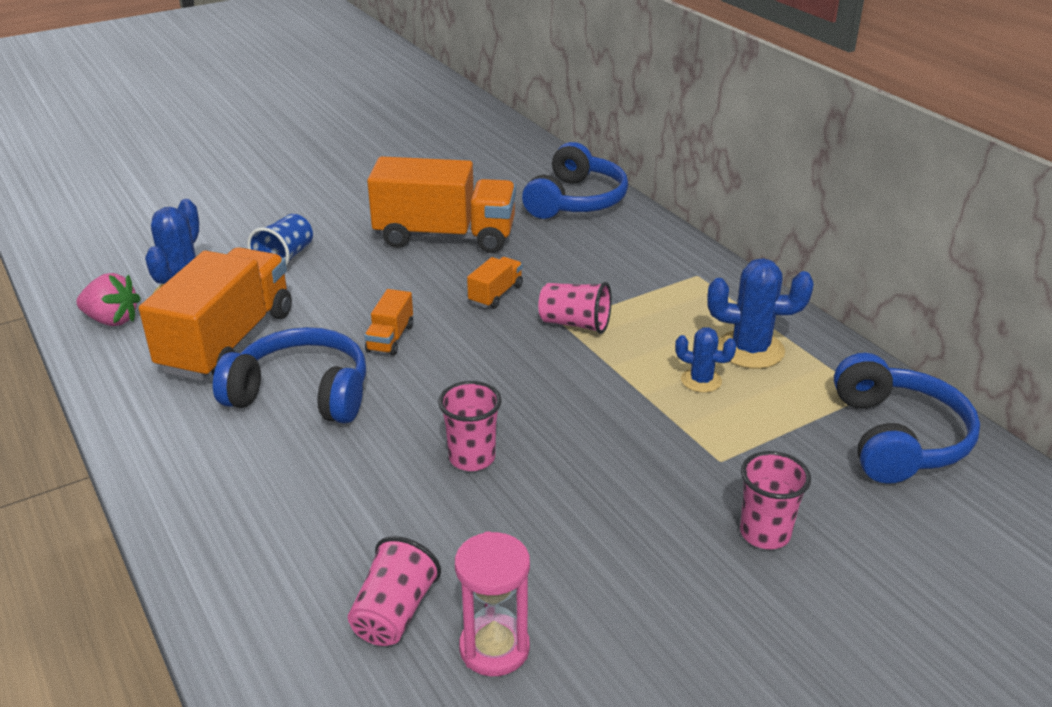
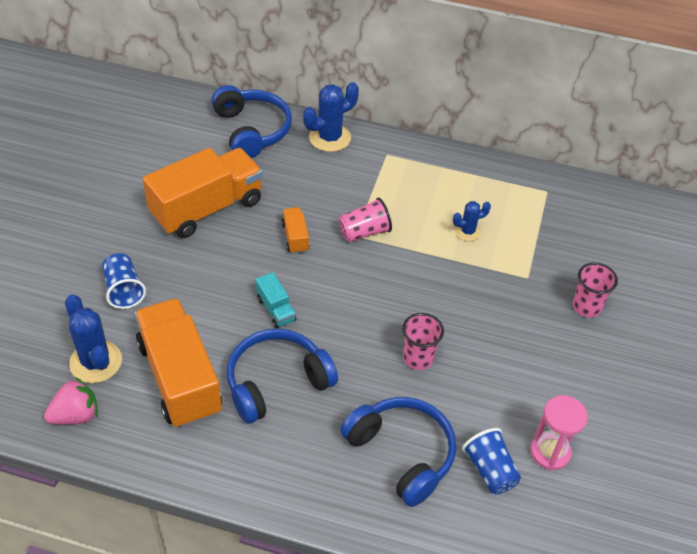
camera: 45 degrees left, 15 degrees up
(390, 338) = (276, 309): orange truck -> turquoise truck
(394, 613) = (490, 470): pink cup -> blue cup
(750, 350) = (468, 195): blue cactus -> blue cactus (329, 138)
(897, 438) = (583, 211): blue headphones -> blue headphones (402, 453)

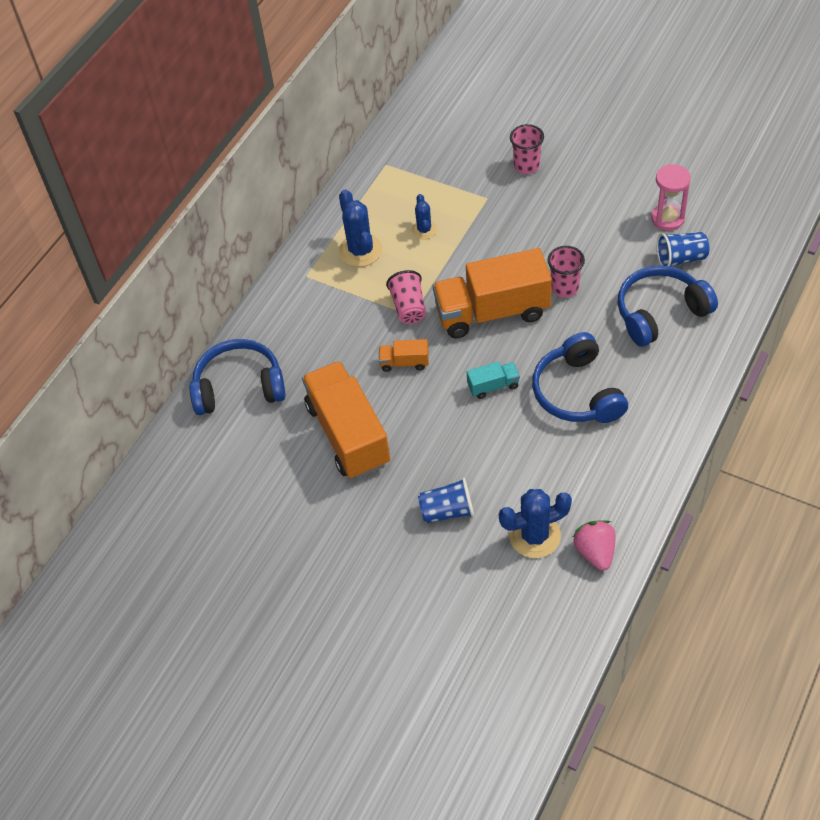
camera: 70 degrees left, 5 degrees up
(180, 378) = (563, 466): orange truck -> orange truck (492, 312)
(329, 138) = (269, 320): blue cactus -> blue cactus (360, 250)

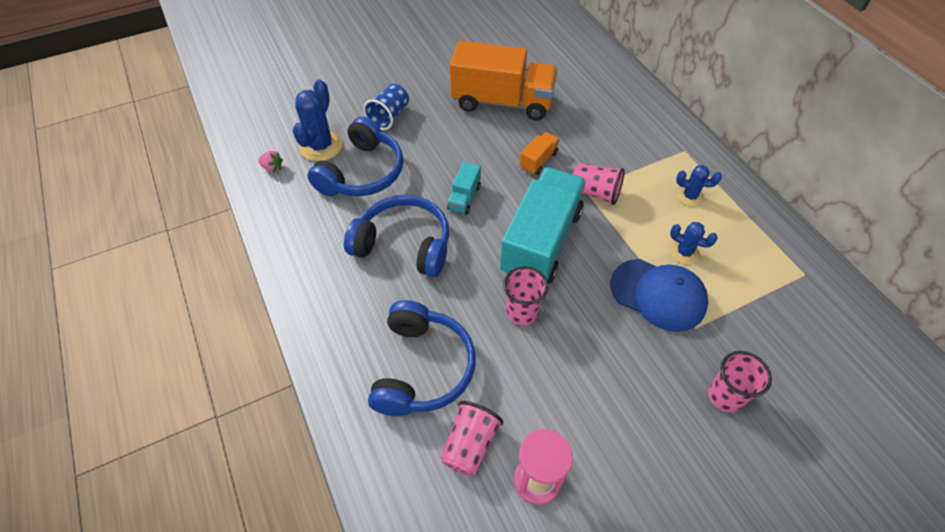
camera: 120 degrees right, 0 degrees up
(239, 387) = (597, 72): blue headphones -> blue headphones (362, 173)
(360, 250) = (690, 196): blue cactus -> blue cactus, size x0.58
(477, 227) = (658, 294): none -> blue cap
(492, 312) = (541, 242): orange truck -> turquoise truck
(595, 552) = (272, 168): pink strawberry -> pink strawberry, size x0.57
(681, 258) = (470, 445): blue cup -> pink cup

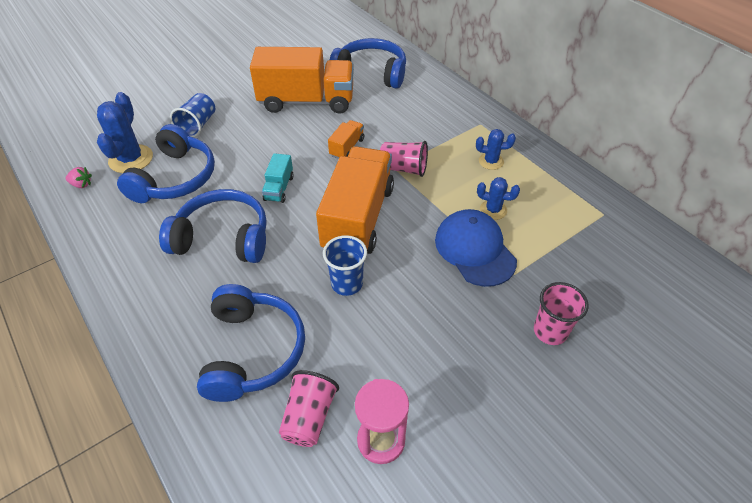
camera: 10 degrees left, 5 degrees down
(522, 312) = (347, 284): pink cup -> blue cup
(541, 242) = (358, 218): turquoise truck -> orange truck
(574, 76) = (371, 73): none -> blue headphones
(658, 294) = (474, 250): blue cap -> blue cap turned 135 degrees counterclockwise

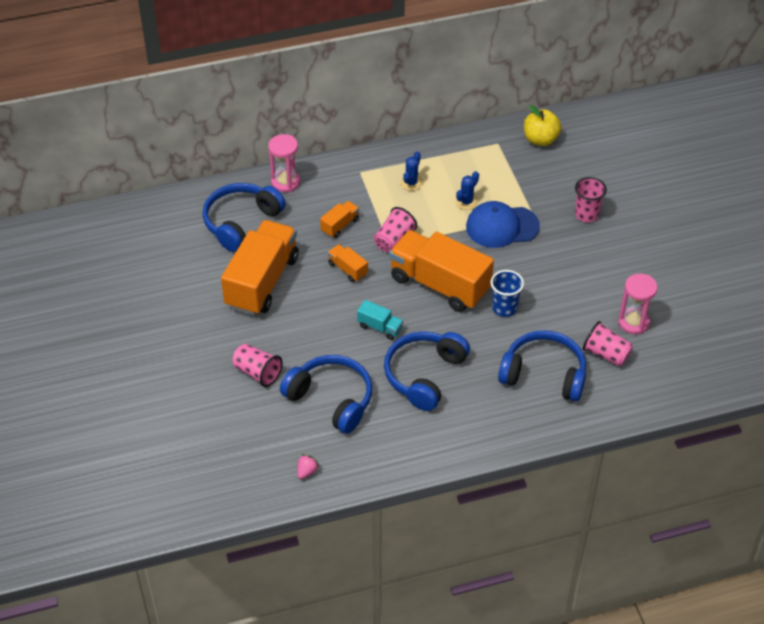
camera: 70 degrees left, 0 degrees up
(131, 159) = (286, 431): blue cactus -> none
(198, 125) = (257, 372): blue cup -> pink cup
(401, 129) = (340, 225): none -> orange truck
(434, 84) = (285, 182): none -> pink hourglass
(643, 251) = (540, 139): none -> yellow apple

